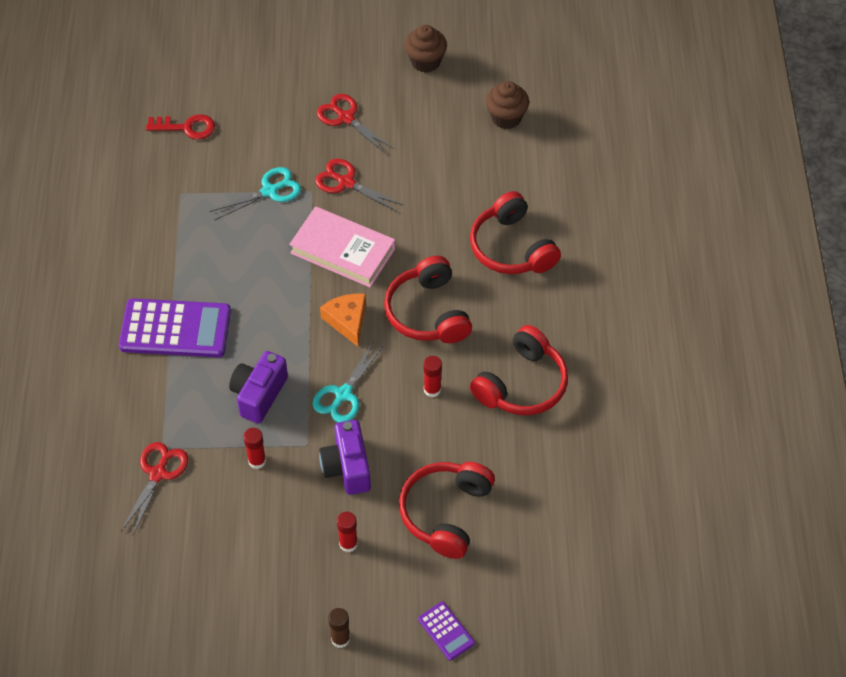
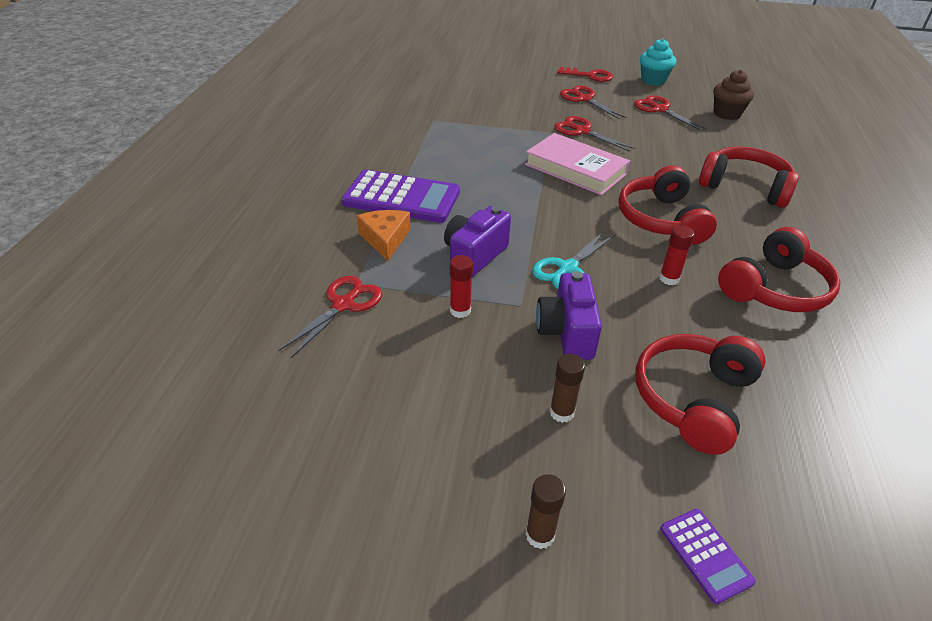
camera: 10 degrees right, 15 degrees down
(186, 127) = (449, 89): red key -> red key (589, 76)
(270, 191) = (512, 128): turquoise scissors -> none
(347, 321) = (576, 214): orange cheese -> orange cheese (385, 239)
(348, 544) = (561, 412): red glue stick -> brown glue stick
(425, 61) = (653, 80): brown cupcake -> turquoise cupcake
(431, 123) = (660, 109): none -> red scissors
(512, 247) = (745, 187): red headphones -> red headphones turned 135 degrees clockwise

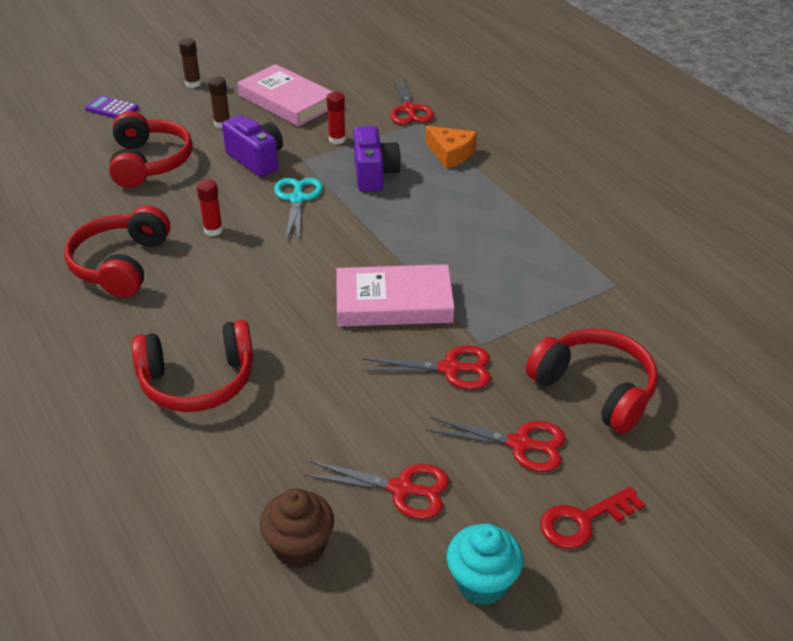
camera: 140 degrees right, 0 degrees up
(401, 198) = (493, 187): purple calculator -> none
(449, 403) = (286, 101): none -> pink book
(661, 219) = (258, 285): red headphones -> red headphones (595, 389)

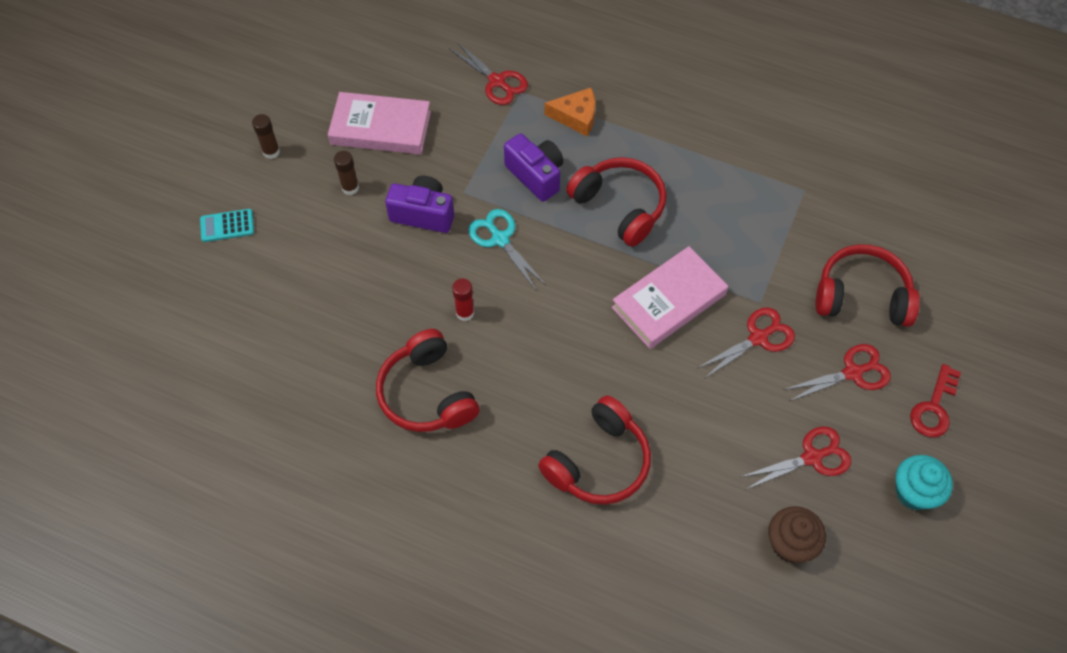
camera: 35 degrees left, 20 degrees up
(112, 109) = (227, 226): purple calculator -> turquoise calculator
(149, 162) = (332, 271): red headphones -> red headphones (620, 206)
(337, 139) = (469, 151): red glue stick -> none

